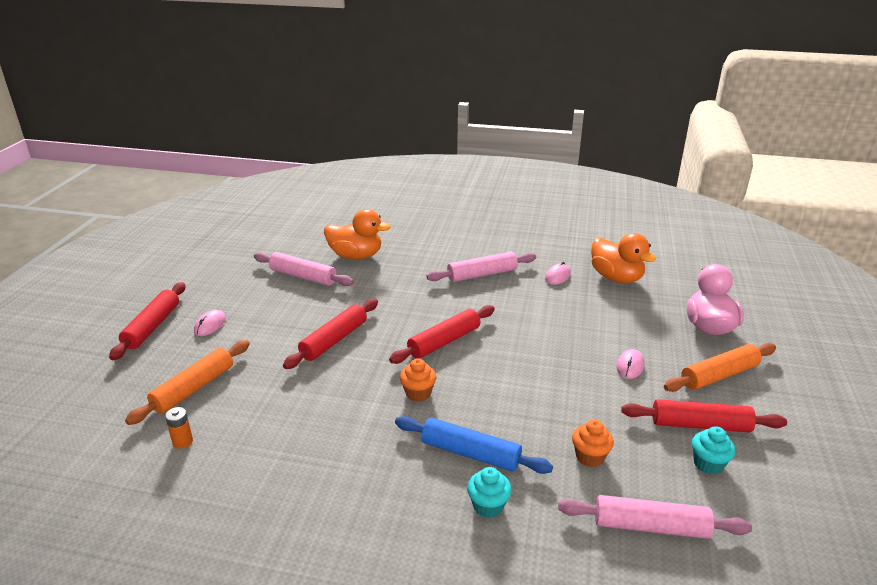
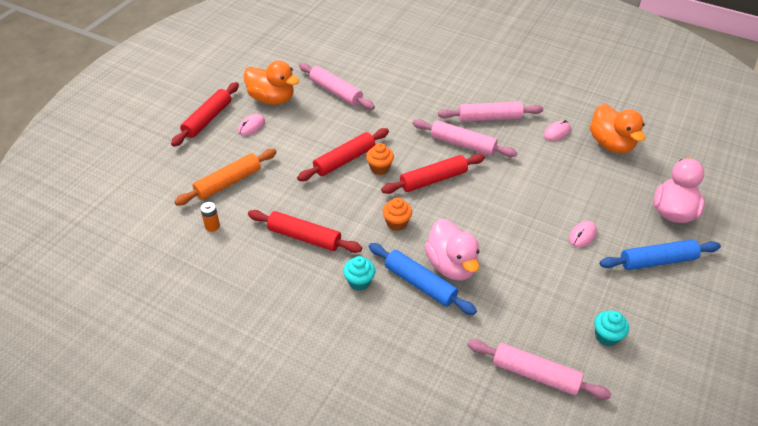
camera: 15 degrees right, 15 degrees up
(356, 256) = (386, 78): orange duck -> orange duck (272, 99)
(463, 303) = (462, 144): none -> pink rolling pin
(488, 506) = (418, 329): turquoise cupcake -> turquoise cupcake (359, 282)
(500, 425) = (451, 265): none -> pink duck
(590, 457) = (512, 308): orange cupcake -> orange cupcake (379, 168)
(700, 425) = (617, 302): red rolling pin -> red rolling pin (304, 237)
(719, 375) = (657, 261): orange rolling pin -> blue rolling pin

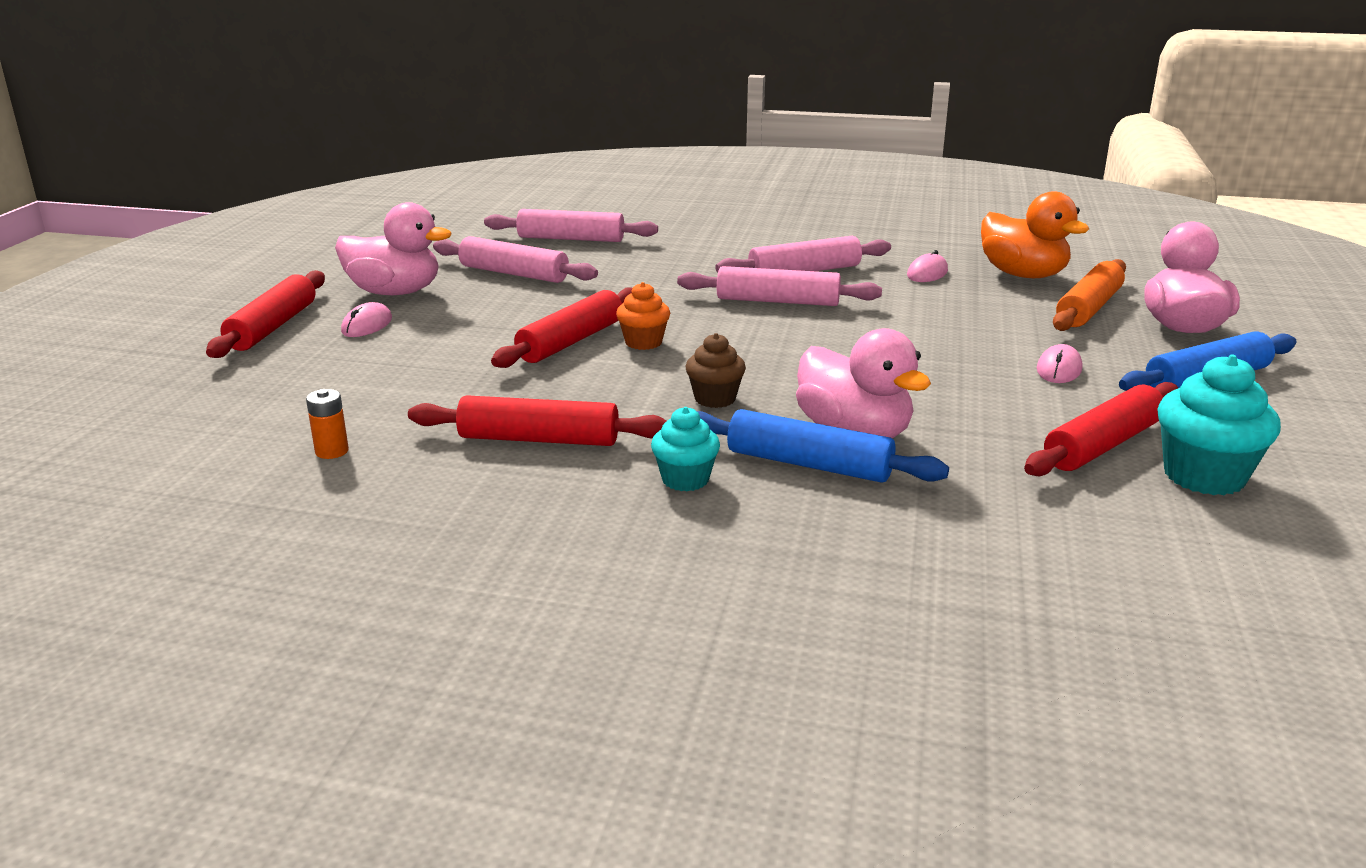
camera: 15 degrees left, 20 degrees down
(228, 182) = (346, 393): orange rolling pin -> orange rolling pin (1089, 308)
(272, 99) = (395, 292): orange duck -> pink duck
(396, 223) = (715, 399): orange cupcake -> brown cupcake
(433, 180) = (751, 343): red rolling pin -> red rolling pin (1103, 445)
(535, 374) = (1118, 545): pink rolling pin -> pink rolling pin (571, 239)
(606, 336) = (1204, 476): turquoise cupcake -> turquoise cupcake, size x1.64

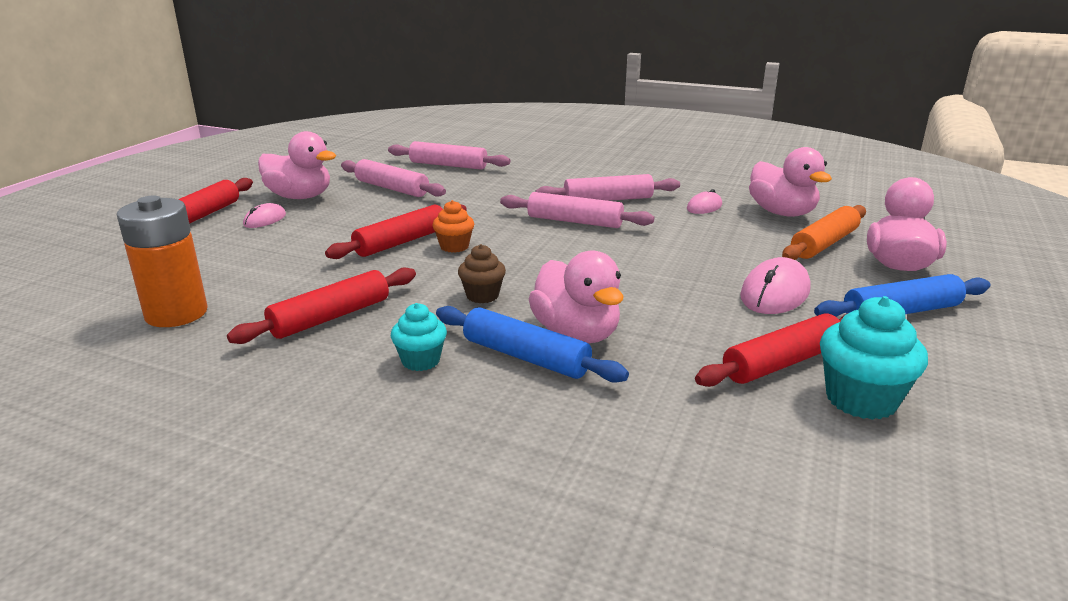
camera: 10 degrees right, 0 degrees up
(332, 451) = (176, 314): orange battery -> orange battery, size x2.39
(539, 439) = (330, 317): red rolling pin -> red rolling pin turned 60 degrees counterclockwise
(1023, 275) = (782, 213): orange duck -> pink duck
(1059, 369) = (775, 293): pink mouse -> pink mouse, size x1.72

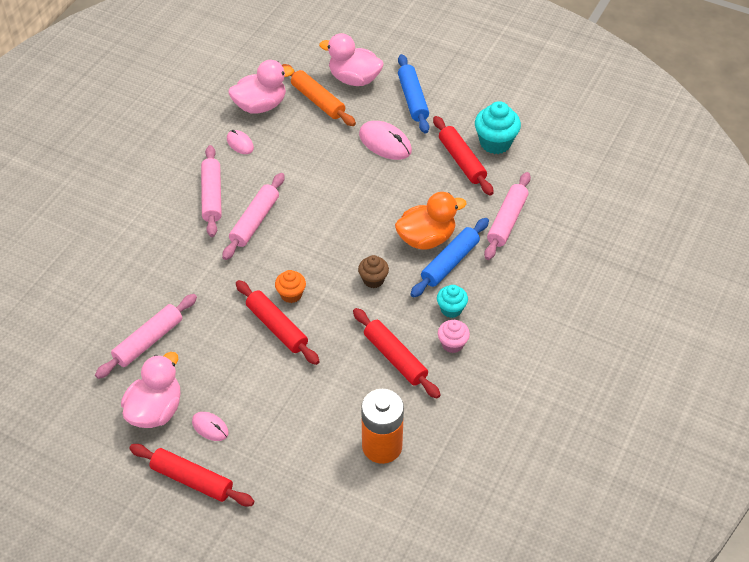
camera: 85 degrees left, 25 degrees up
(345, 364) = (452, 344): none -> pink cupcake
(448, 165) = (90, 300): pink rolling pin -> pink rolling pin (507, 221)
(576, 334) = (426, 238): pink duck -> orange duck

